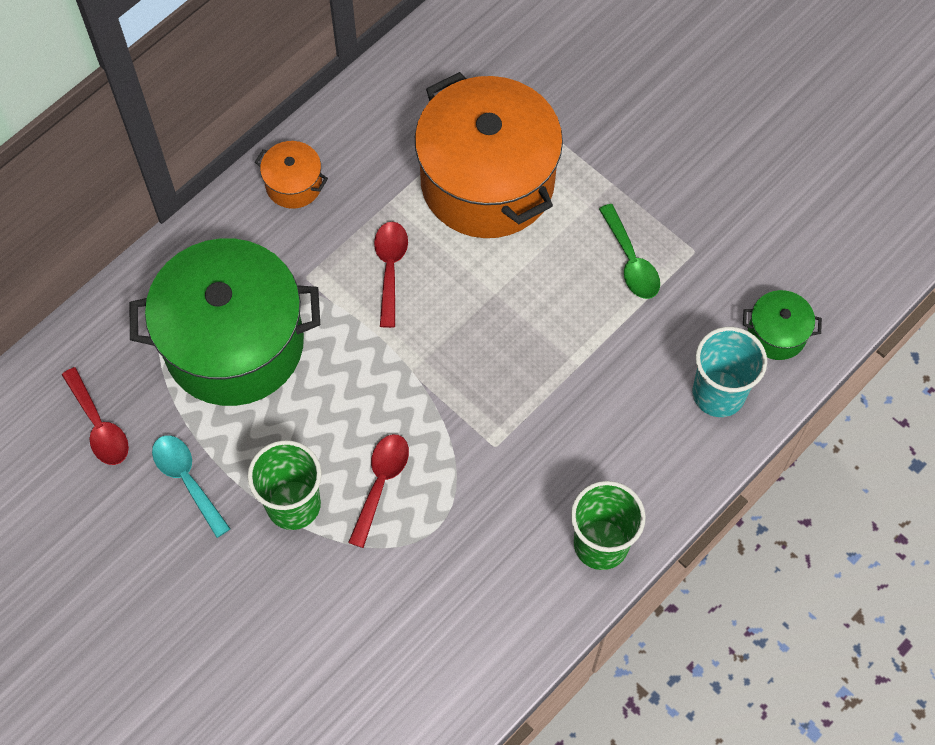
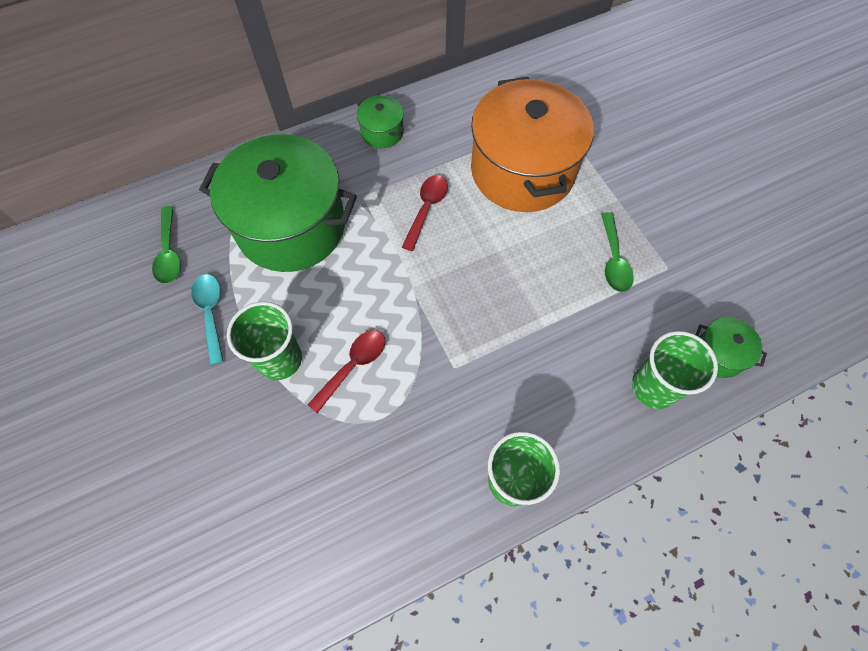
camera: 20 degrees right, 0 degrees up
(99, 426) = (169, 253): red spoon -> green spoon
(294, 184) = (382, 132): orange pot -> green pot
(718, 393) = (654, 387): turquoise cup -> green cup

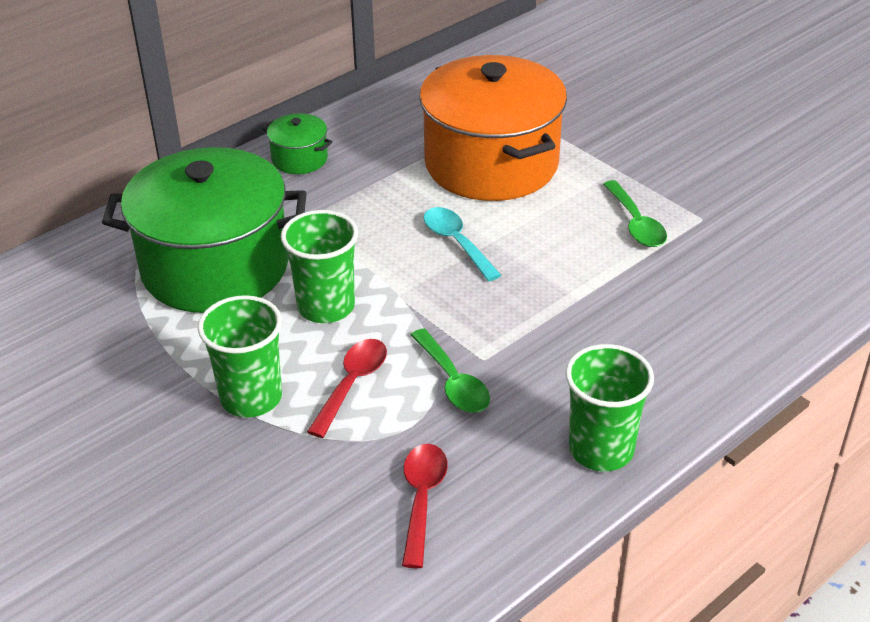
camera: 15 degrees left, 25 degrees down
(169, 253) = (57, 323): green spoon -> green spoon (453, 382)
(211, 313) = (138, 371): turquoise spoon -> turquoise spoon (456, 243)
(426, 209) = (386, 219): red spoon -> red spoon (422, 499)
(654, 387) = (733, 327): green cup -> green cup (326, 307)
(718, 354) = (794, 283): green pot -> none

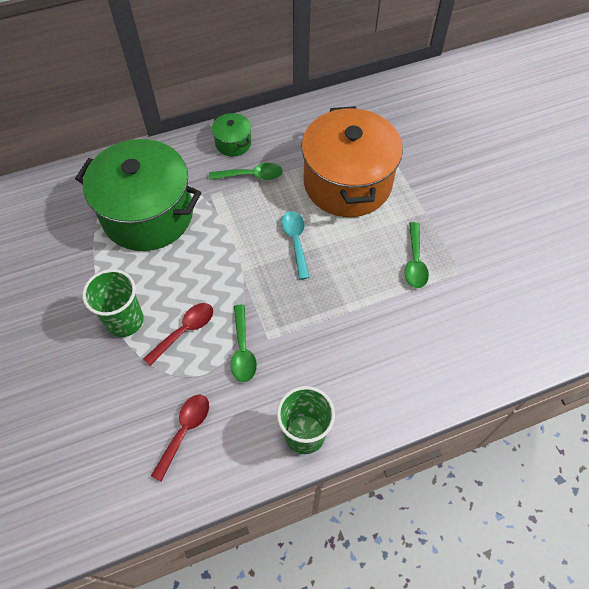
camera: 20 degrees right, 20 degrees up
(326, 307) = (196, 266): green cup -> none
(348, 187) = (251, 175): none -> green spoon

